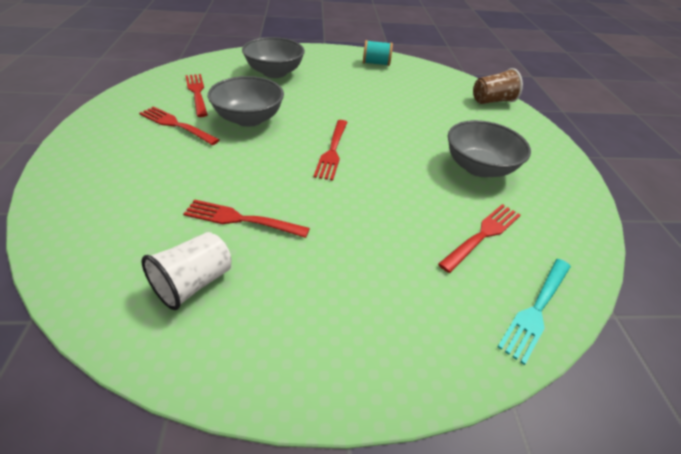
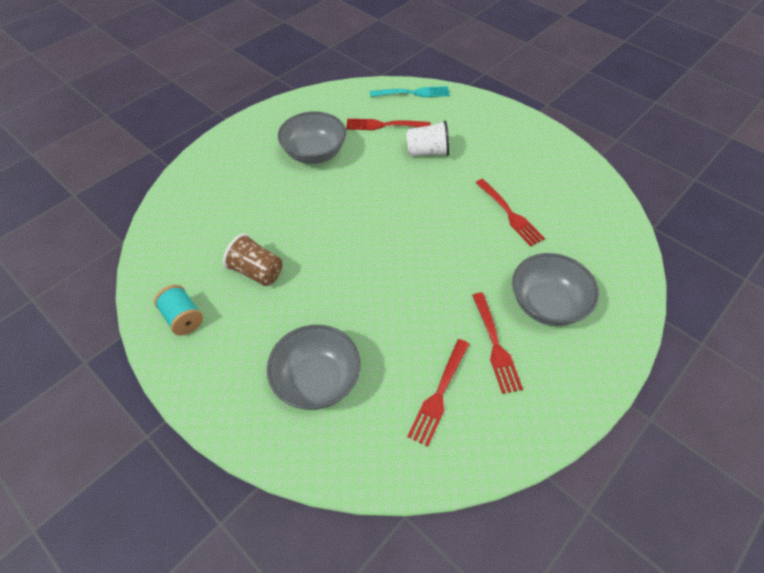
camera: 130 degrees left, 10 degrees up
(194, 283) = (562, 194): white cup -> white cup (427, 152)
(249, 119) = (422, 310): grey bowl -> grey bowl (547, 304)
(332, 150) = (393, 228): red fork -> none
(492, 101) = (185, 191): brown cup -> brown cup (257, 272)

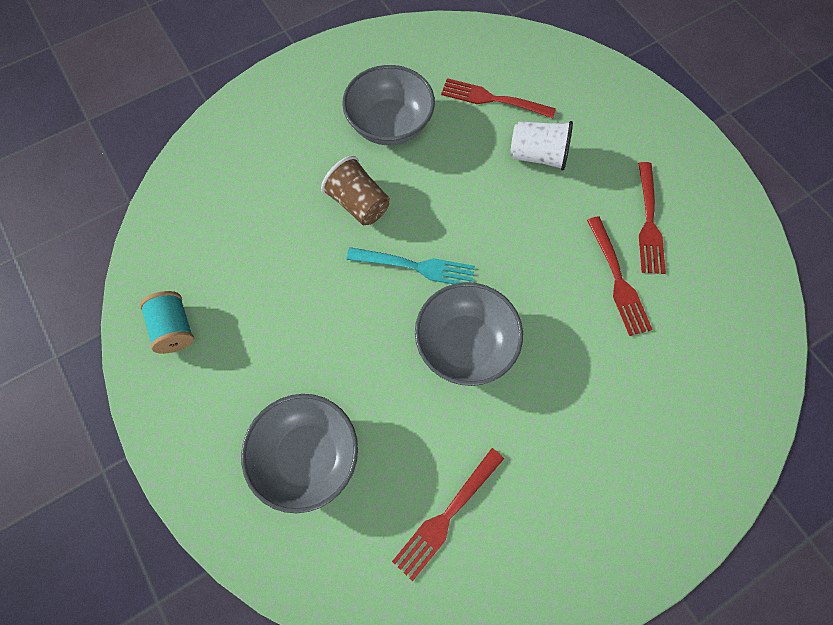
camera: 15 degrees right, 15 degrees up
(257, 272) = (275, 285): brown cup -> brown cup (358, 203)
(412, 93) = (546, 54): turquoise fork -> turquoise fork (415, 266)
(495, 344) = (536, 467): red fork -> red fork (648, 221)
(547, 304) = (622, 428): grey bowl -> grey bowl (465, 344)

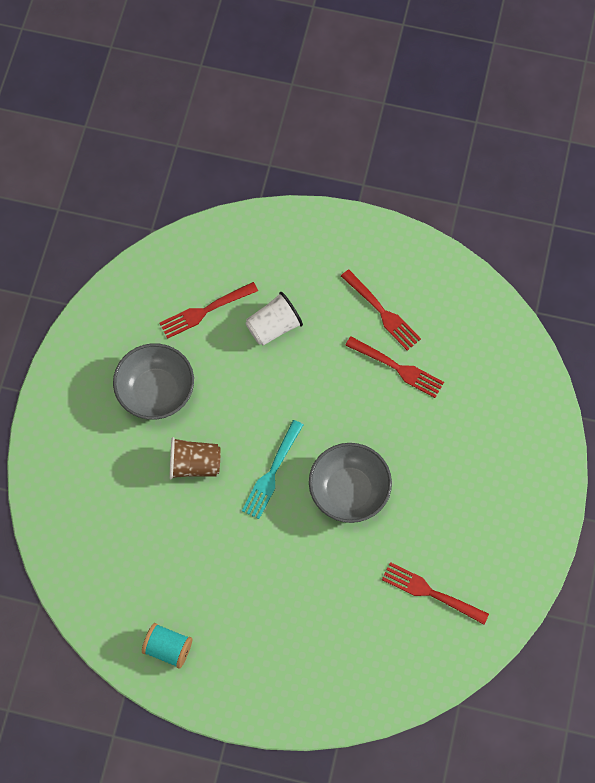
camera: 45 degrees left, 0 degrees up
(307, 455) = (326, 638): grey bowl -> none
(415, 266) = (272, 472): turquoise fork -> turquoise fork turned 150 degrees clockwise
(447, 515) = (431, 593): red fork -> red fork turned 120 degrees clockwise

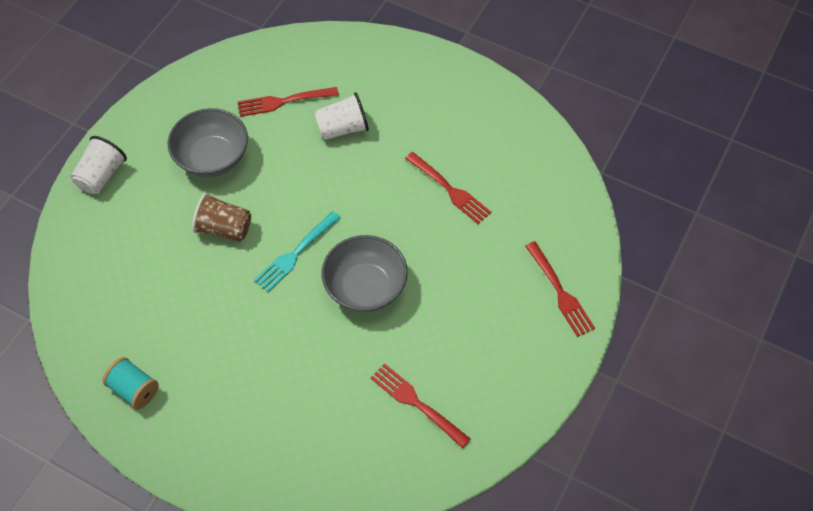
camera: 15 degrees right, 10 degrees down
(53, 438) = (101, 175): none -> white cup
(381, 312) = (449, 138): red fork -> red fork (559, 291)

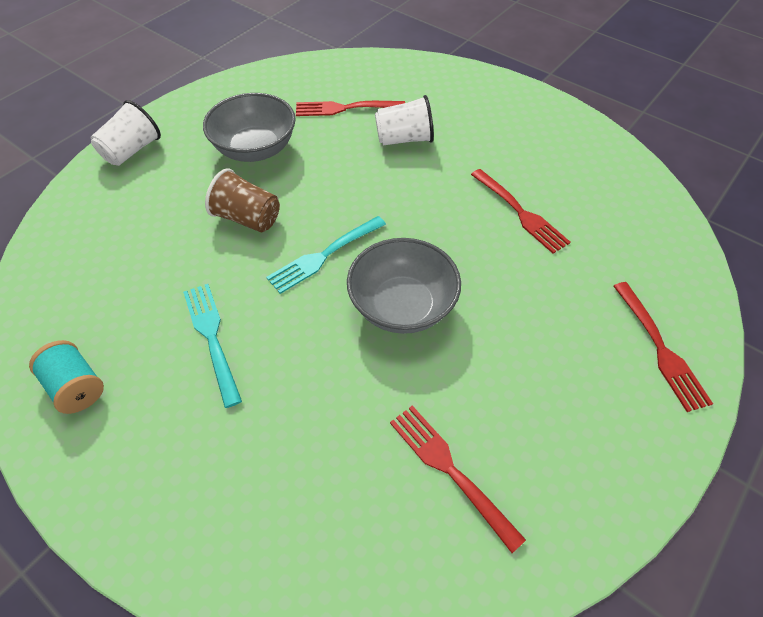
camera: 10 degrees right, 5 degrees down
(225, 336) = (212, 338): none -> turquoise fork

